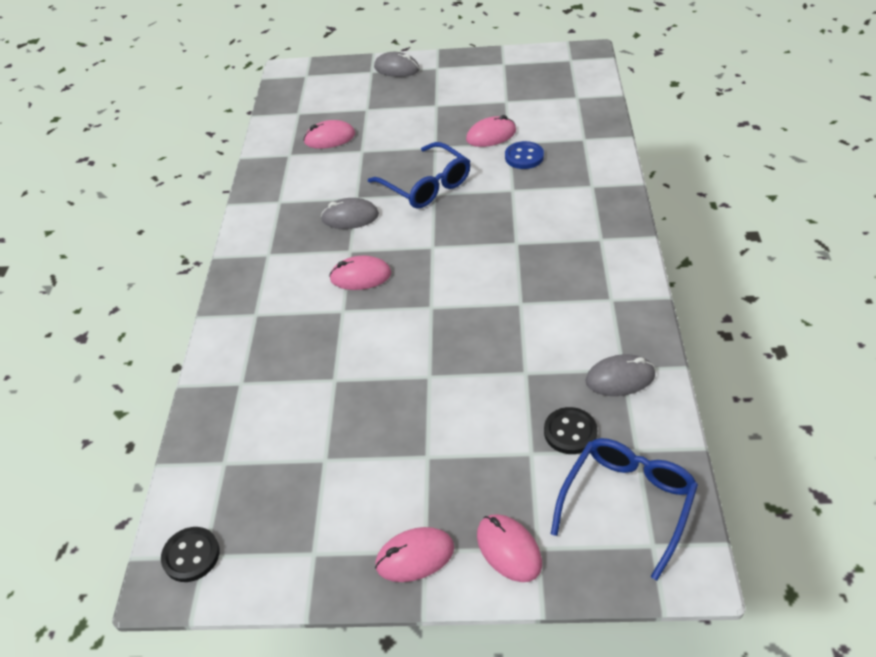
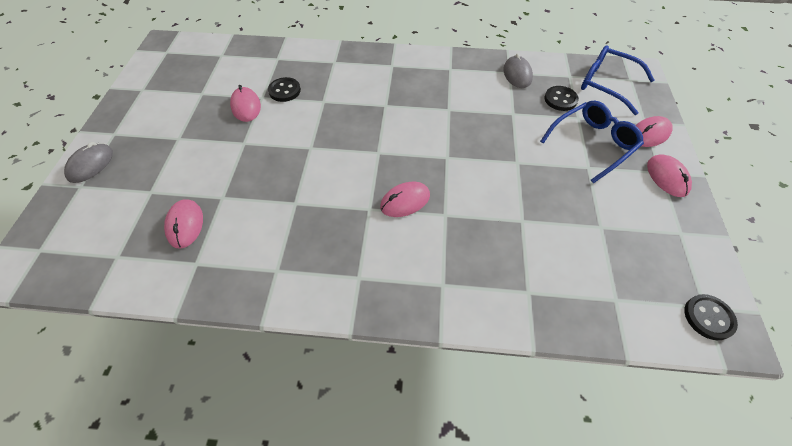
camera: 90 degrees left, 10 degrees up
(350, 217) = (322, 208): grey mouse -> none
(360, 276) = (405, 201): pink mouse -> pink mouse turned 60 degrees clockwise
(426, 185) = (297, 152): blue glasses -> blue glasses (592, 144)
(524, 157) = (284, 91): blue button -> black button

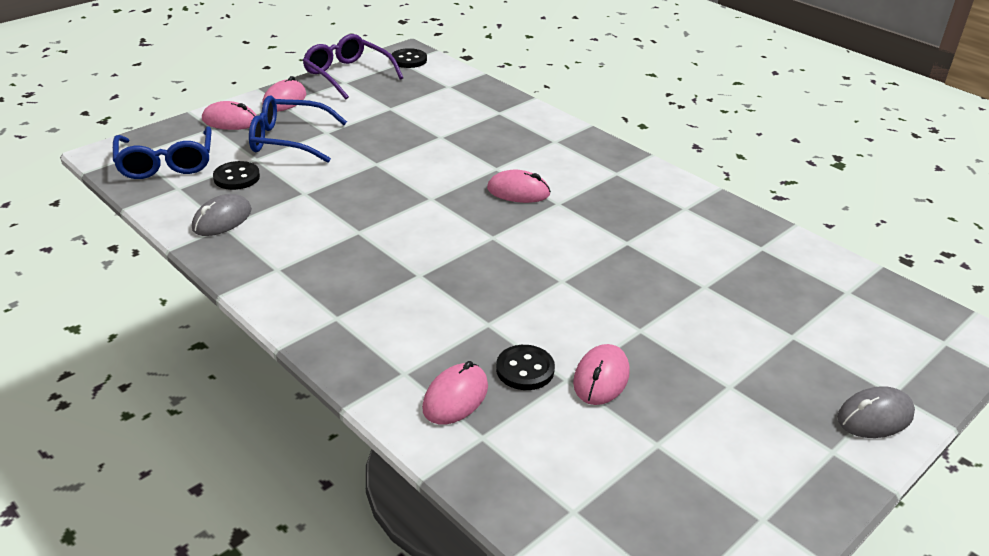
camera: 140 degrees left, 20 degrees down
(185, 225) = (760, 282): pink mouse -> pink mouse (455, 397)
(697, 245) = (348, 75): none -> purple glasses

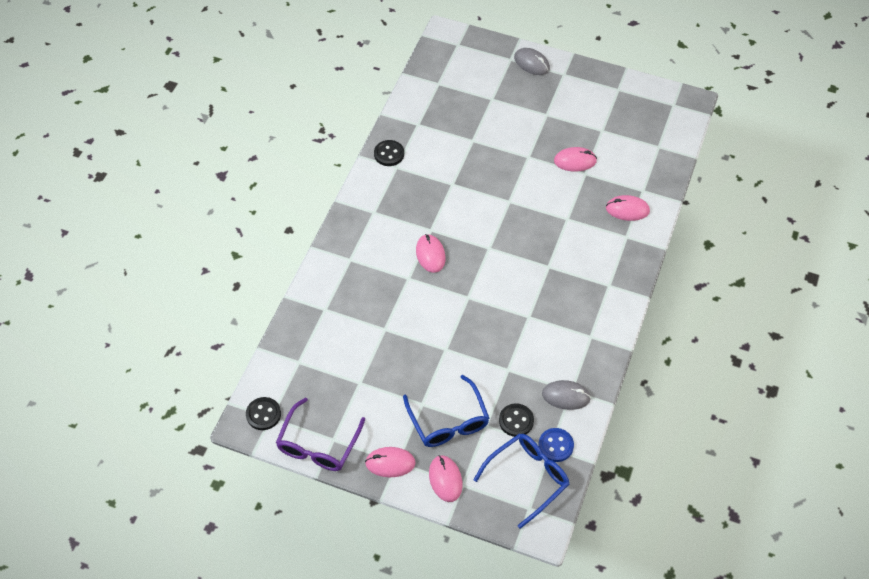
camera: 115 degrees left, 20 degrees up
(175, 191) = (555, 445): none -> blue button
(525, 369) = (590, 191): black button -> black button (389, 154)

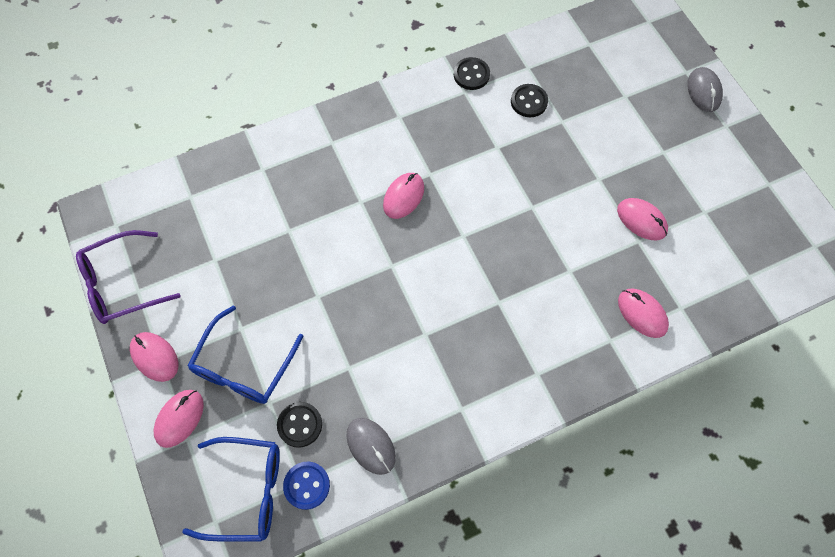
camera: 45 degrees right, 10 degrees up
(263, 414) = (113, 217): black button -> black button (529, 102)

